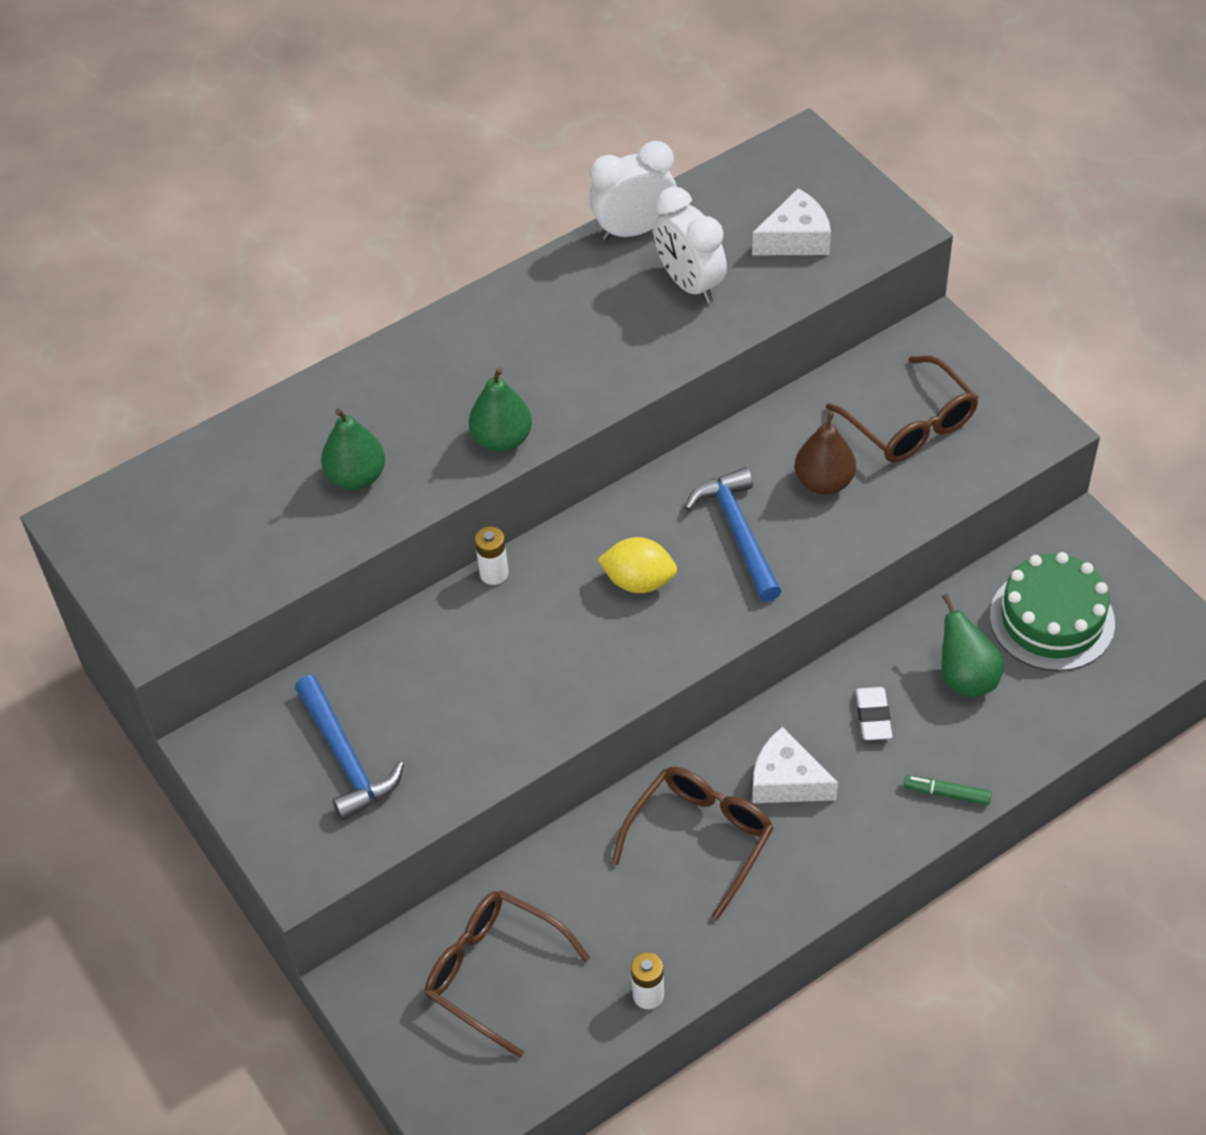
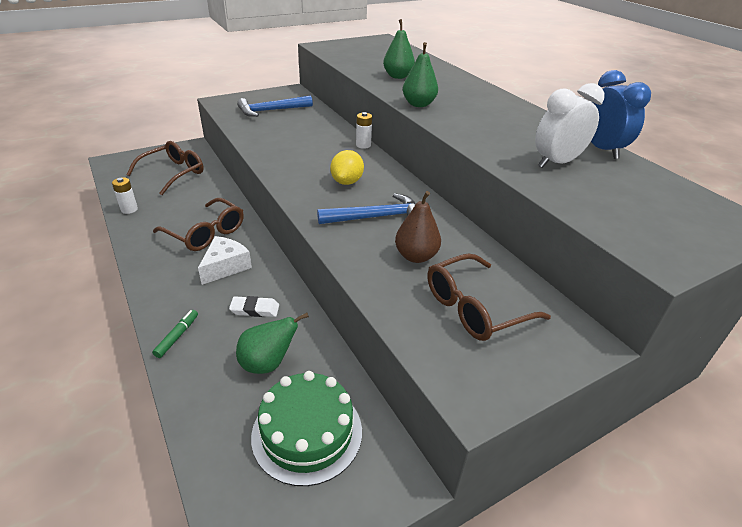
camera: 90 degrees right, 15 degrees down
(634, 230) = (602, 149): white clock -> blue clock
(795, 239) = (623, 207): white cheese -> none

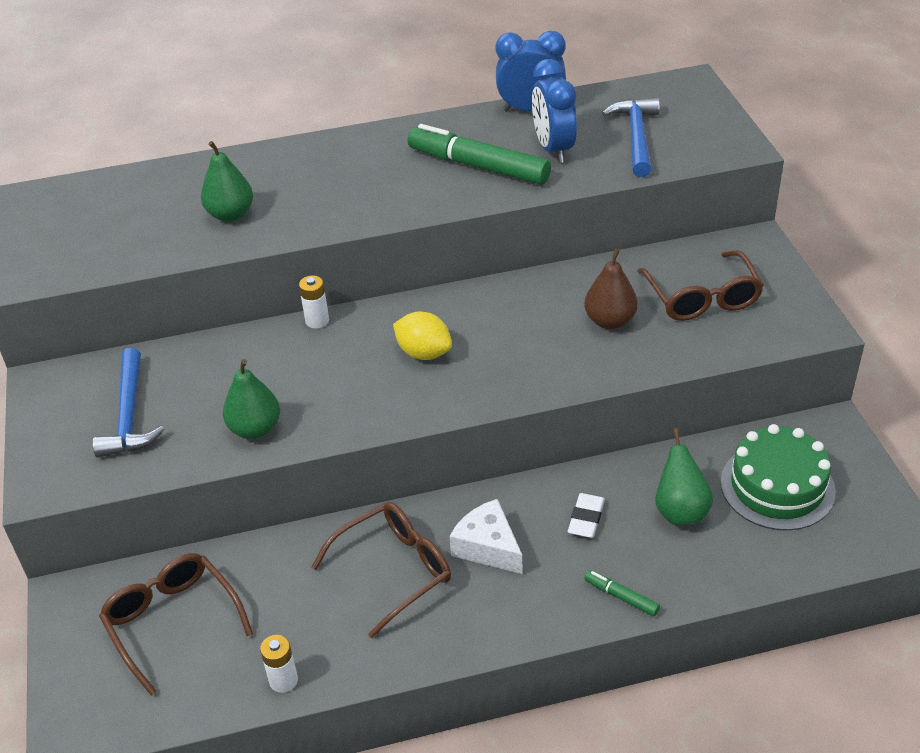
camera: 70 degrees left, 5 degrees up
(376, 217) = (521, 339): blue hammer -> blue hammer (636, 137)
(418, 104) = (351, 215): green pear -> green pear (255, 429)
(506, 137) = (478, 166): none -> green marker
(556, 163) = (553, 149): white clock -> blue clock

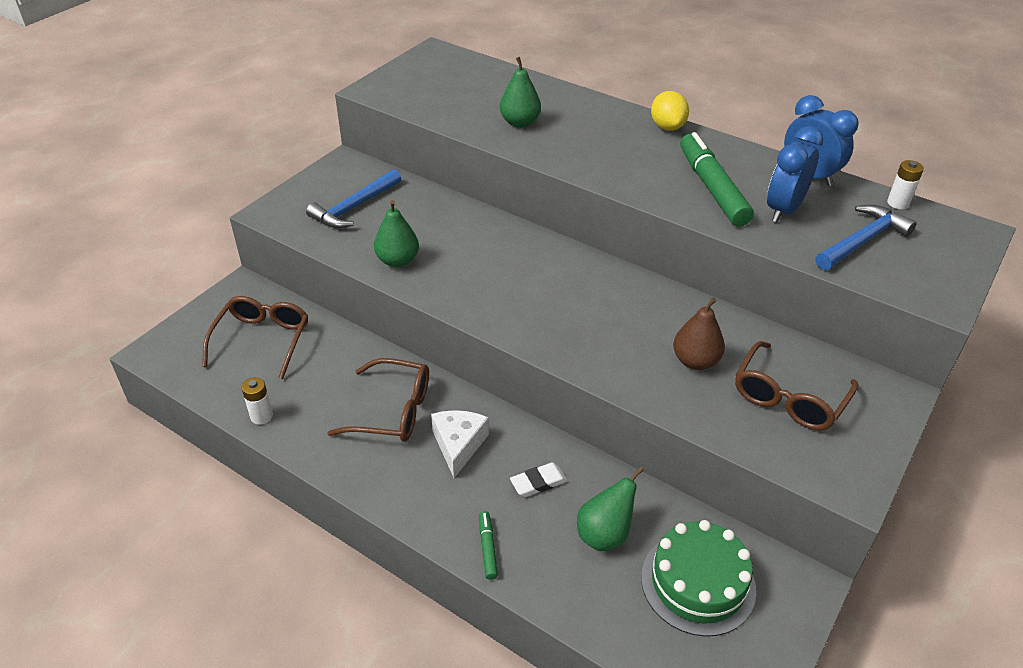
camera: 45 degrees right, 0 degrees up
(317, 321) = (517, 227): white battery -> white battery (898, 203)
(424, 353) = (547, 290): yellow lemon -> yellow lemon (667, 127)

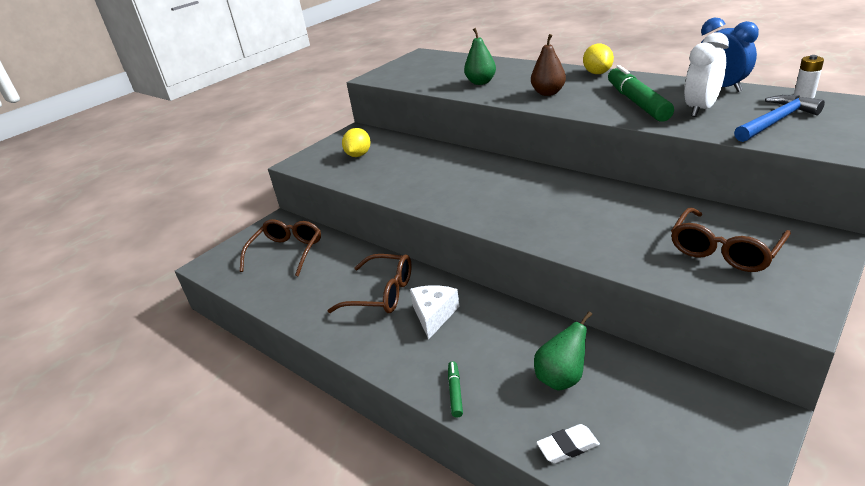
camera: 10 degrees right, 10 degrees down
(261, 416) = (278, 302): white battery -> none
(354, 207) = (358, 155): blue hammer -> yellow lemon
(397, 261) = (387, 183): green pear -> none
(538, 482) = (501, 339): white eraser -> white eraser (568, 446)
(695, 361) = (634, 230): brown pear -> brown pear (548, 93)
(698, 583) = (653, 417): green cake -> none
(783, 210) = (700, 109): blue clock -> white clock

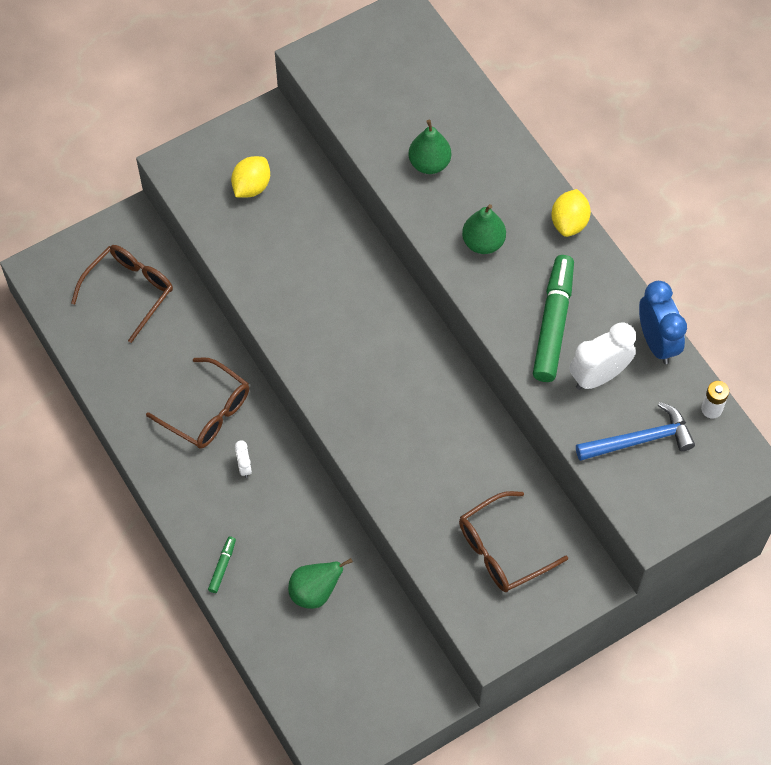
camera: 15 degrees right, 30 degrees up
(434, 315) = (244, 467): white cheese -> white clock
(548, 93) = (483, 243): brown pear -> green pear
(568, 446) = (281, 655): white eraser -> none

